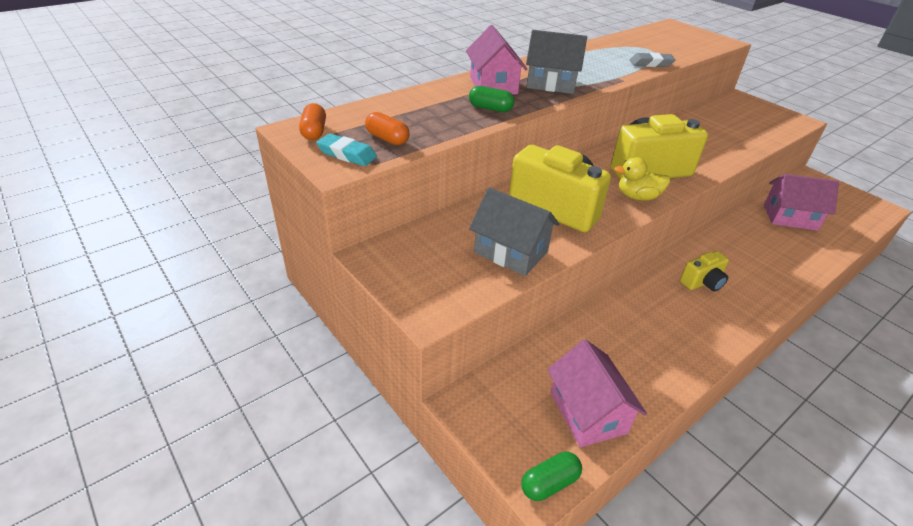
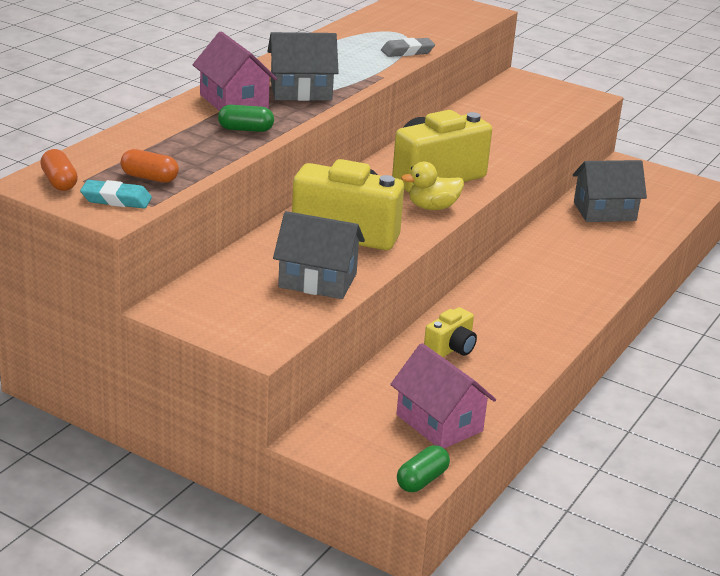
camera: 20 degrees left, 10 degrees down
(702, 282) = (523, 292): yellow camera -> yellow camera (451, 349)
(790, 217) = (604, 212): pink house -> grey house

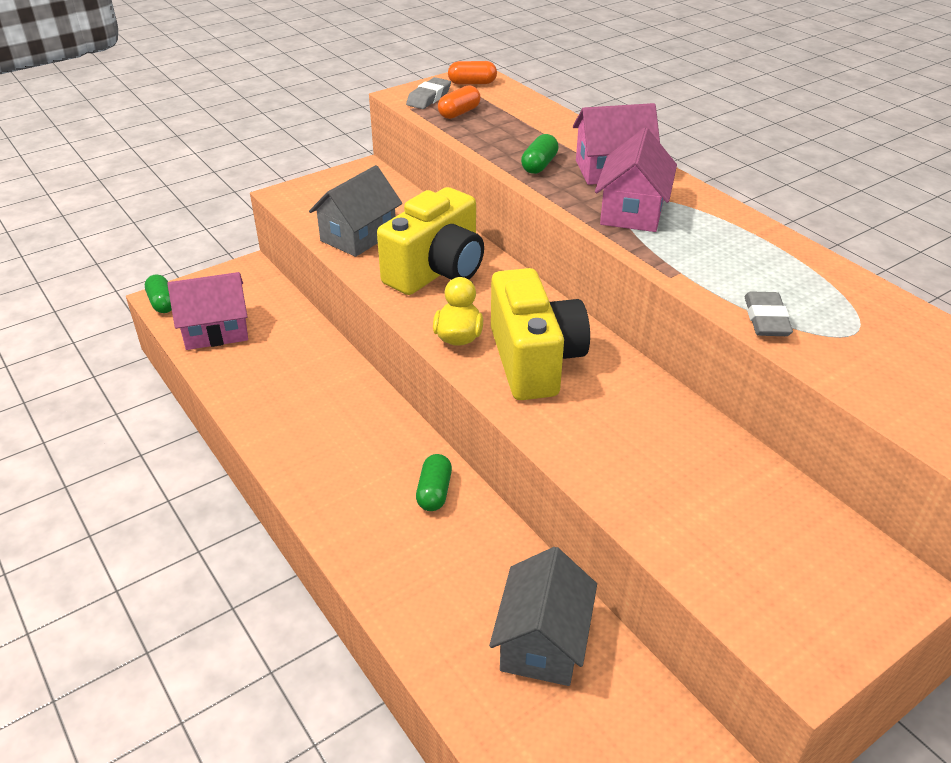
camera: 115 degrees right, 10 degrees up
(116, 199) = (429, 98): turquoise eraser -> grey eraser
(301, 91) = (632, 211): grey house -> pink house
(451, 349) = (309, 370): yellow camera -> none
(531, 263) = (434, 492): none -> green capsule

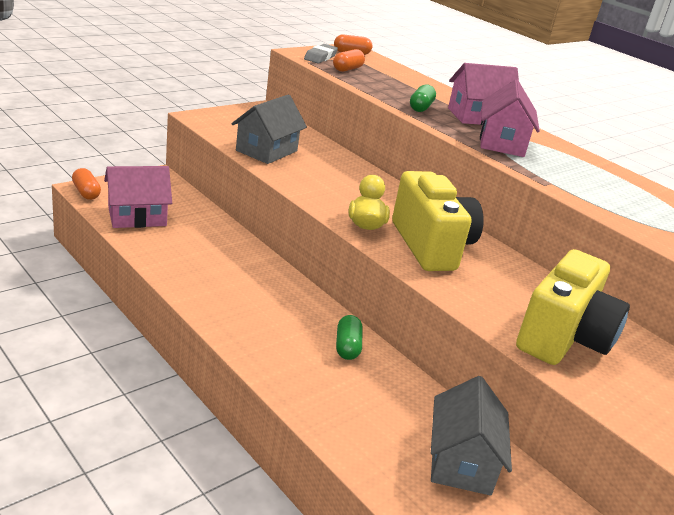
camera: 10 degrees left, 10 degrees down
(162, 303) = (86, 192): green capsule -> orange capsule
(437, 271) = (337, 180): yellow camera -> yellow camera (563, 338)
(766, 319) = (626, 217): grey eraser -> none

